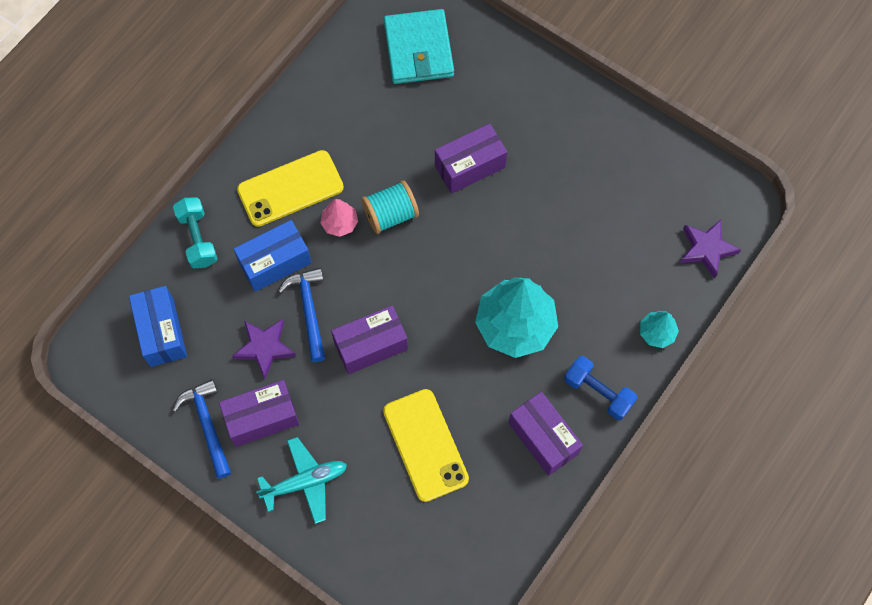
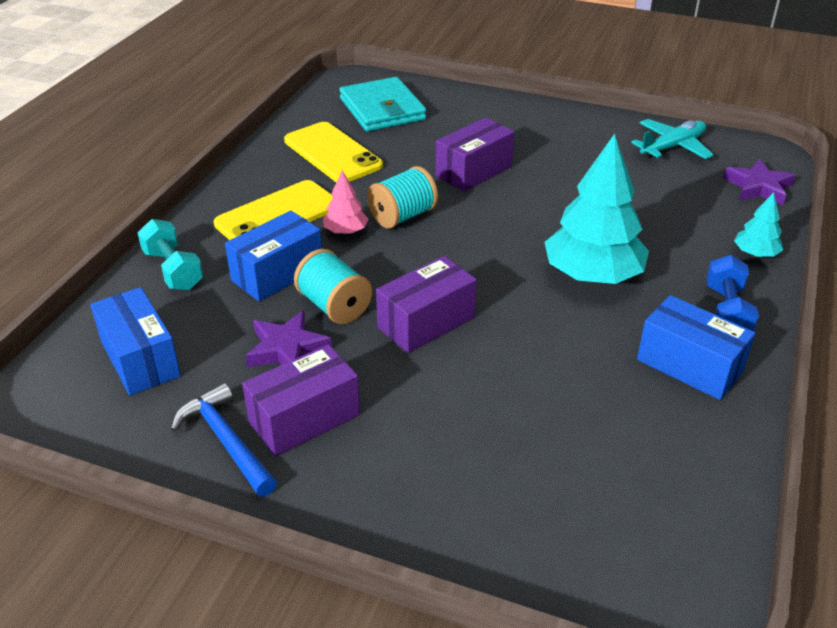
camera: 15 degrees left, 30 degrees down
(305, 482) = (391, 476): turquoise plane -> turquoise plane (672, 147)
(309, 311) = (334, 306): blue hammer -> turquoise spool
(425, 445) = (542, 402): yellow phone -> yellow phone (332, 153)
(543, 438) = (689, 366): purple box -> blue box
(598, 392) = (726, 312): blue dumbbell -> blue dumbbell turned 75 degrees clockwise

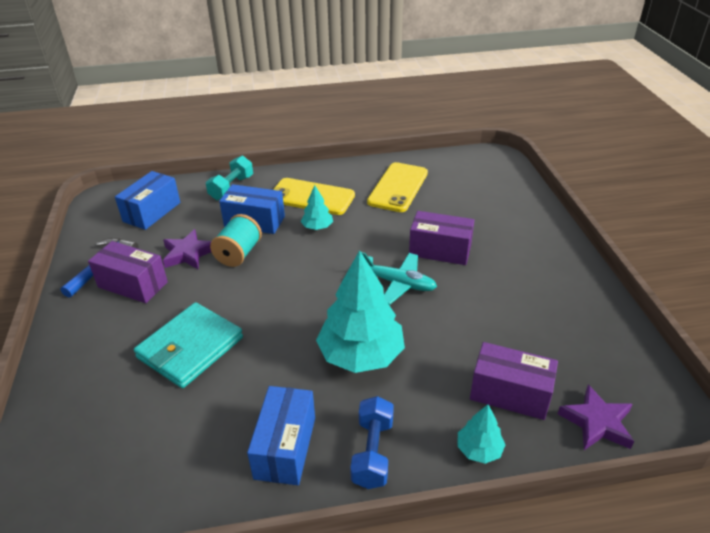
camera: 60 degrees right, 0 degrees up
(345, 231) = (317, 227): pink tree -> turquoise tree
(382, 109) = (474, 183): turquoise wallet -> turquoise wallet (190, 347)
(402, 216) = (354, 242): turquoise spool -> none
(426, 322) = (247, 296): purple box -> purple box (510, 394)
(672, 147) = (600, 343): turquoise plane -> turquoise plane (398, 283)
(726, 312) = (372, 452): blue dumbbell -> blue dumbbell turned 60 degrees counterclockwise

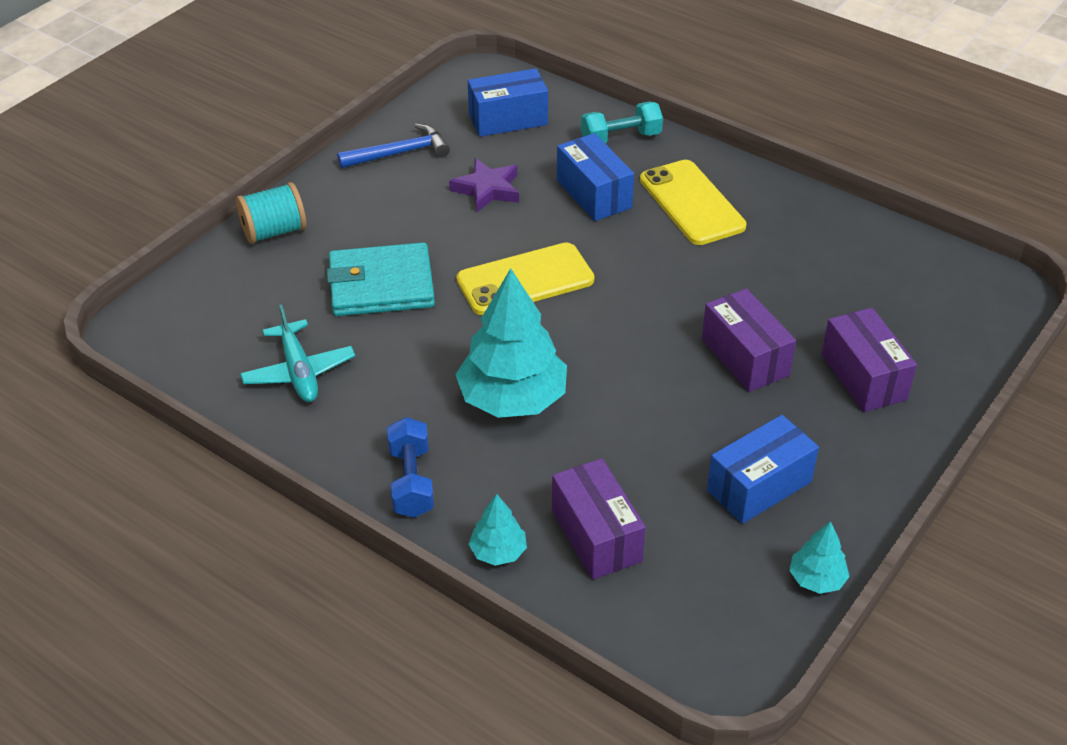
camera: 45 degrees right, 5 degrees up
(132, 284) = (403, 190): purple box -> purple box (863, 377)
(238, 254) = (533, 221): turquoise spool -> turquoise spool (274, 231)
(285, 447) = (352, 423): blue box -> blue box (759, 486)
(317, 227) = (649, 242): turquoise tree -> turquoise tree (816, 579)
(372, 452) = (411, 481): blue dumbbell -> blue dumbbell turned 60 degrees counterclockwise
(398, 187) = (810, 254): yellow phone -> yellow phone (525, 280)
(398, 283) = (646, 359): turquoise plane -> turquoise plane (299, 372)
(596, 422) = (638, 622): purple star -> none

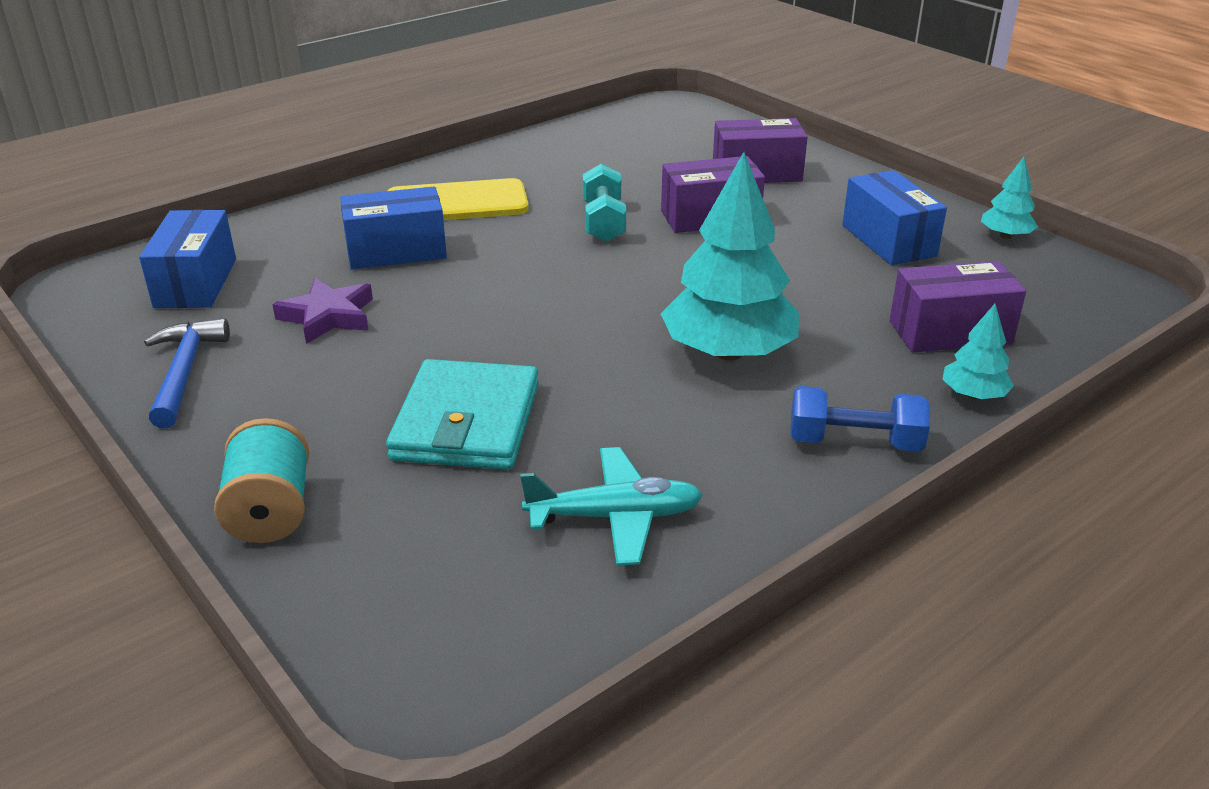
camera: 75 degrees left, 10 degrees down
(525, 280) = (523, 315): yellow phone -> none
(620, 138) = (308, 221): turquoise dumbbell -> turquoise dumbbell (603, 222)

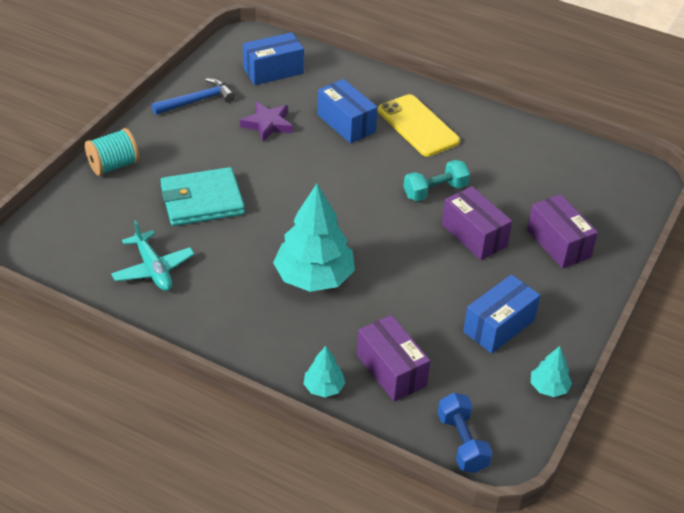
camera: 65 degrees right, 10 degrees up
(854, 442) = (251, 343): blue dumbbell -> blue dumbbell (462, 443)

